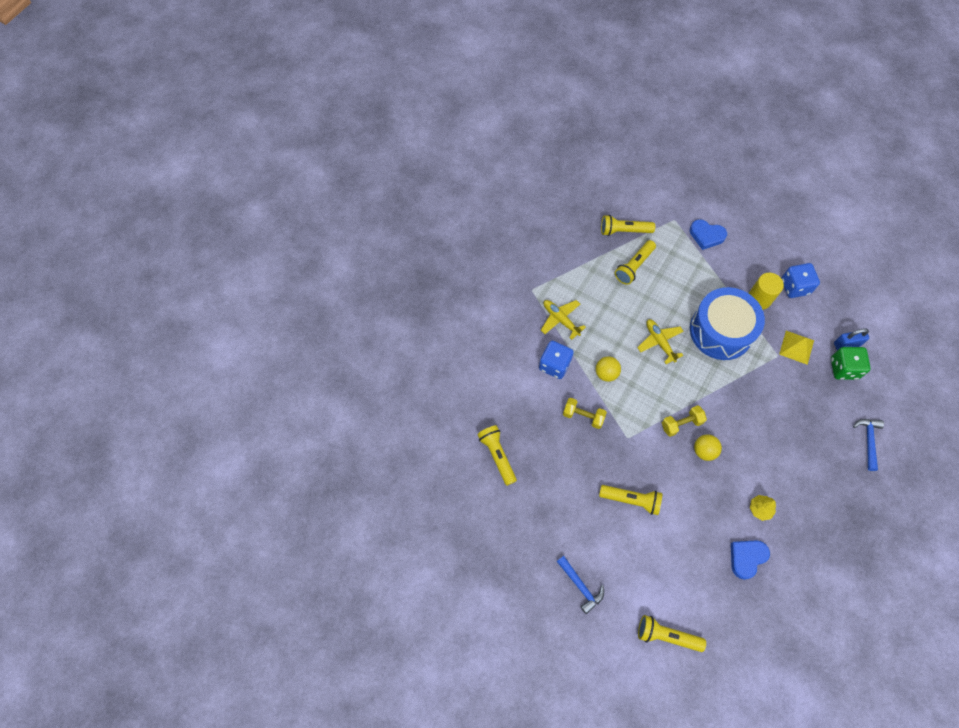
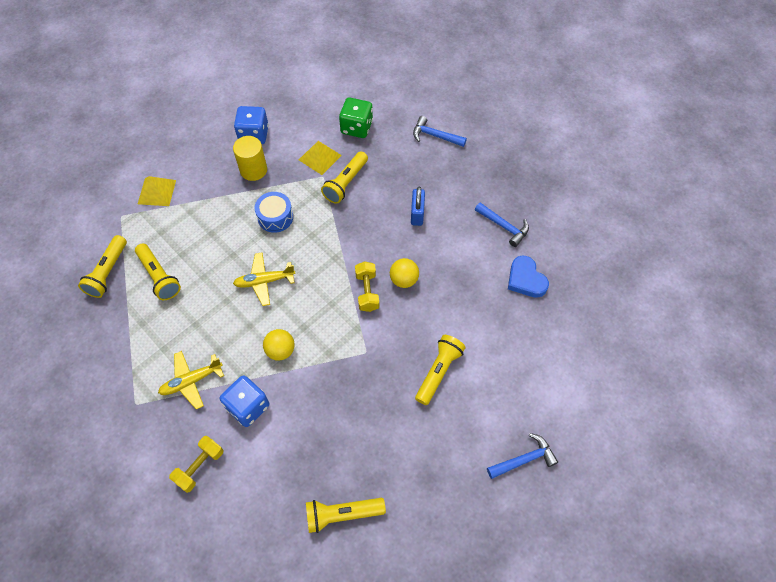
camera: 75 degrees left, 5 degrees down
(583, 416) = (324, 393): yellow dumbbell -> yellow dumbbell (200, 467)
(666, 635) = (592, 384): yellow flashlight -> yellow flashlight (346, 183)
(706, 235) = (157, 192): blue heart -> yellow pyramid
(721, 331) = (275, 217): blue drum -> blue drum, size x0.49
(760, 509) = (479, 250): yellow tree -> none
(794, 527) = (504, 226): none -> blue hammer
(846, 344) = (332, 116): blue padlock -> blue padlock (417, 214)

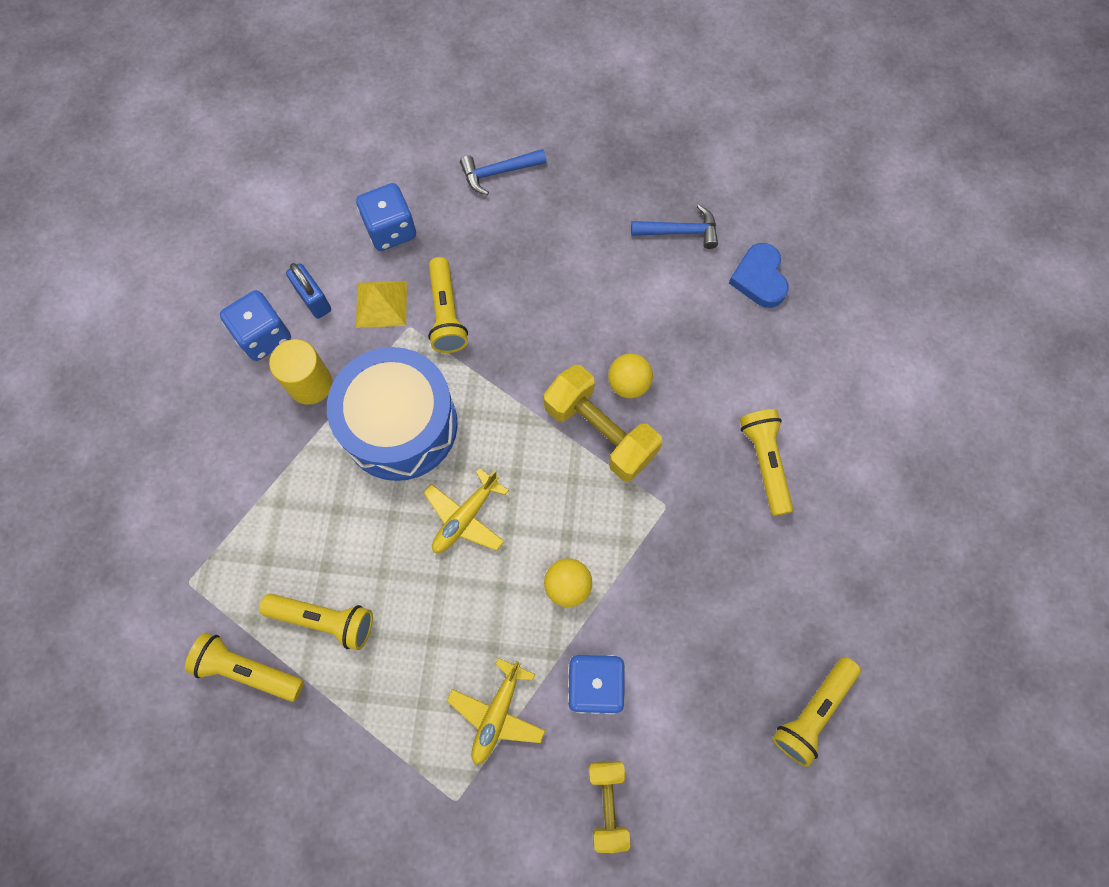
camera: 40 degrees left, 10 degrees up
(108, 272) = (248, 670): yellow flashlight -> yellow flashlight turned 135 degrees clockwise
(157, 192) = (206, 511): yellow pyramid -> none
(275, 217) = (400, 425): blue drum -> blue drum, size x2.02
(356, 127) = (391, 230): green dice -> blue dice
(367, 291) = (600, 432): yellow dumbbell -> yellow dumbbell, size x1.65
(417, 214) = (568, 289): blue padlock -> blue padlock (313, 299)
(524, 459) = (935, 487): blue hammer -> none
(526, 279) = (759, 278): blue heart -> blue heart turned 60 degrees clockwise

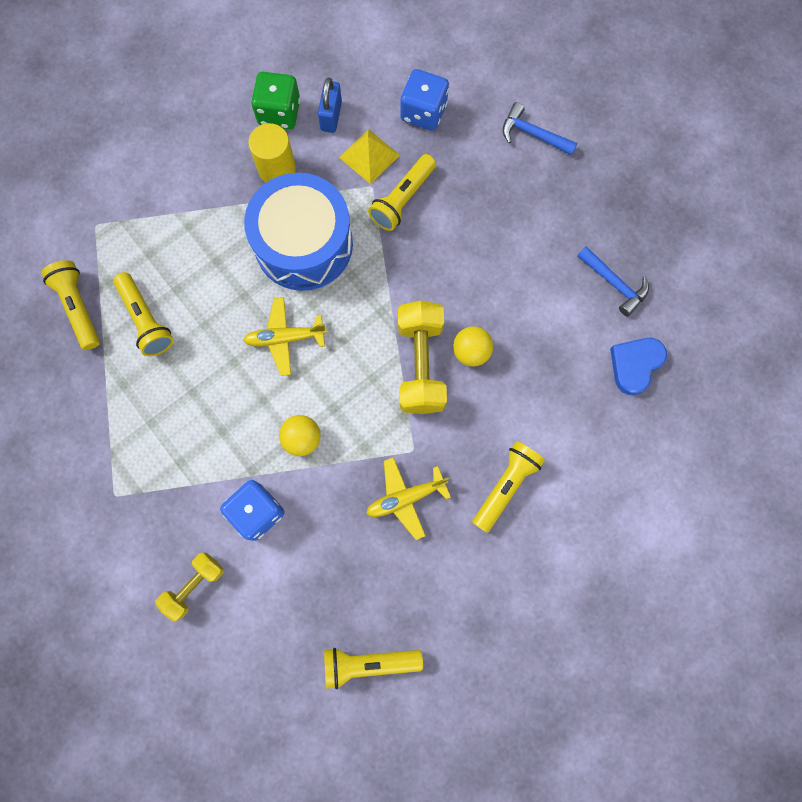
camera: 45 degrees right, 5 degrees up
(264, 336) = (279, 113): blue dice -> green dice
(497, 714) = (185, 471): yellow plane -> yellow plane (405, 498)

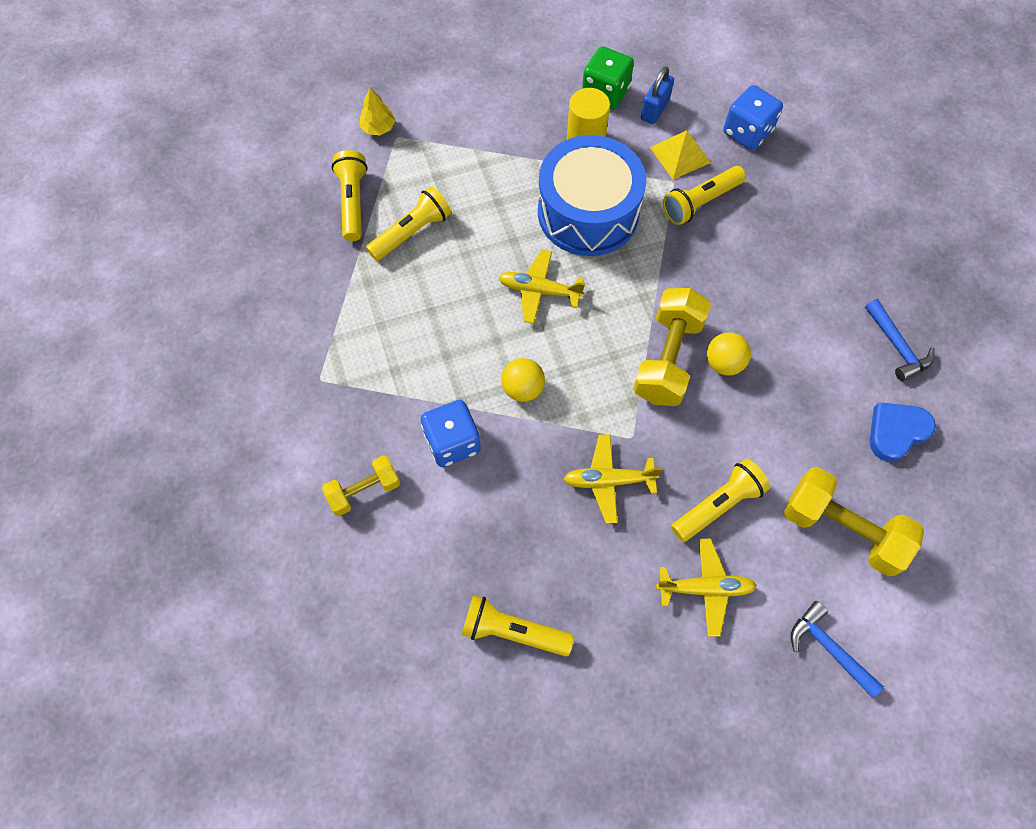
camera: 20 degrees right, 10 degrees down
(74, 221) = (378, 128): none -> yellow tree
(146, 320) = (411, 232): yellow flashlight -> yellow flashlight turned 120 degrees counterclockwise
(517, 564) = (705, 588): none -> yellow plane
(533, 134) = (853, 183): blue hammer -> blue hammer (829, 648)
(614, 470) = (842, 529): none -> yellow dumbbell

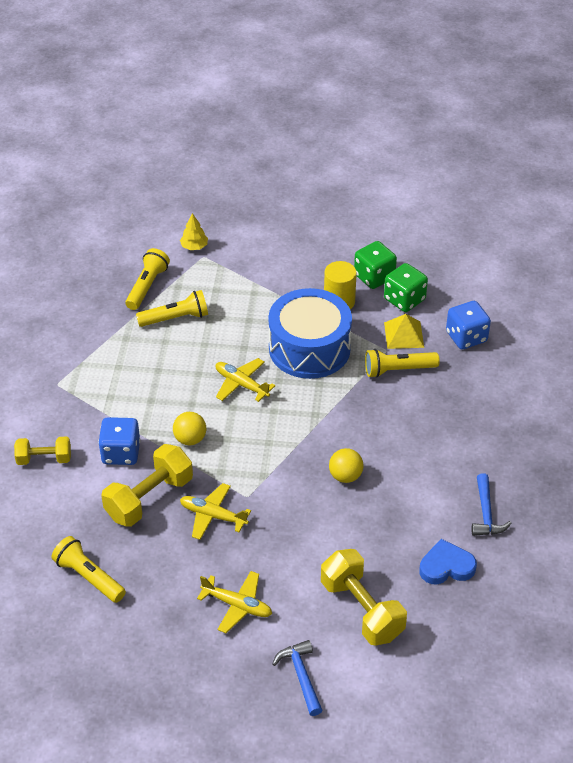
camera: 25 degrees right, 20 degrees down
(655, 110) = (404, 300): blue padlock -> green dice
(667, 358) = (305, 458): yellow dumbbell -> yellow dumbbell (149, 498)
(718, 505) = (281, 560): yellow flashlight -> none

